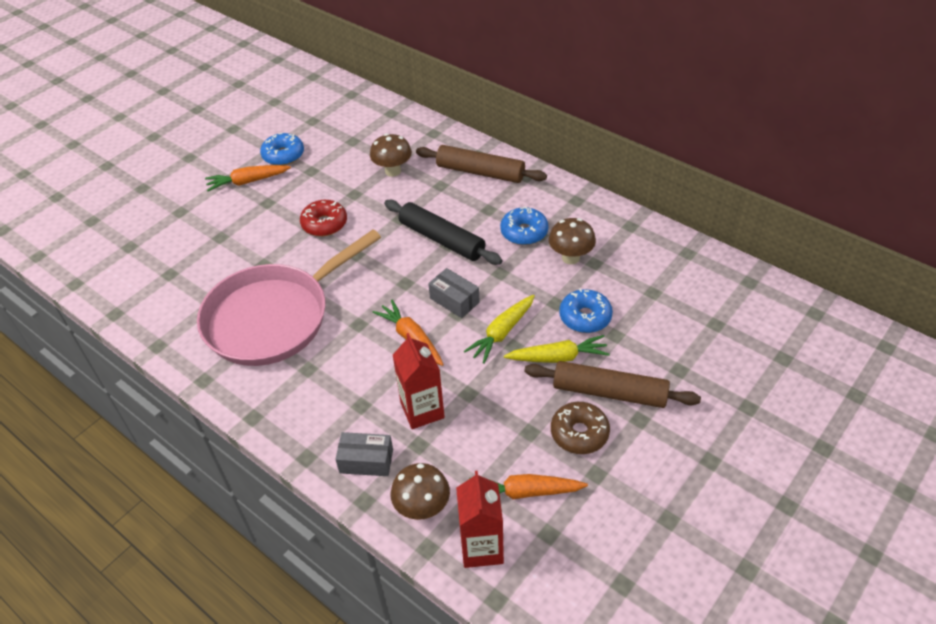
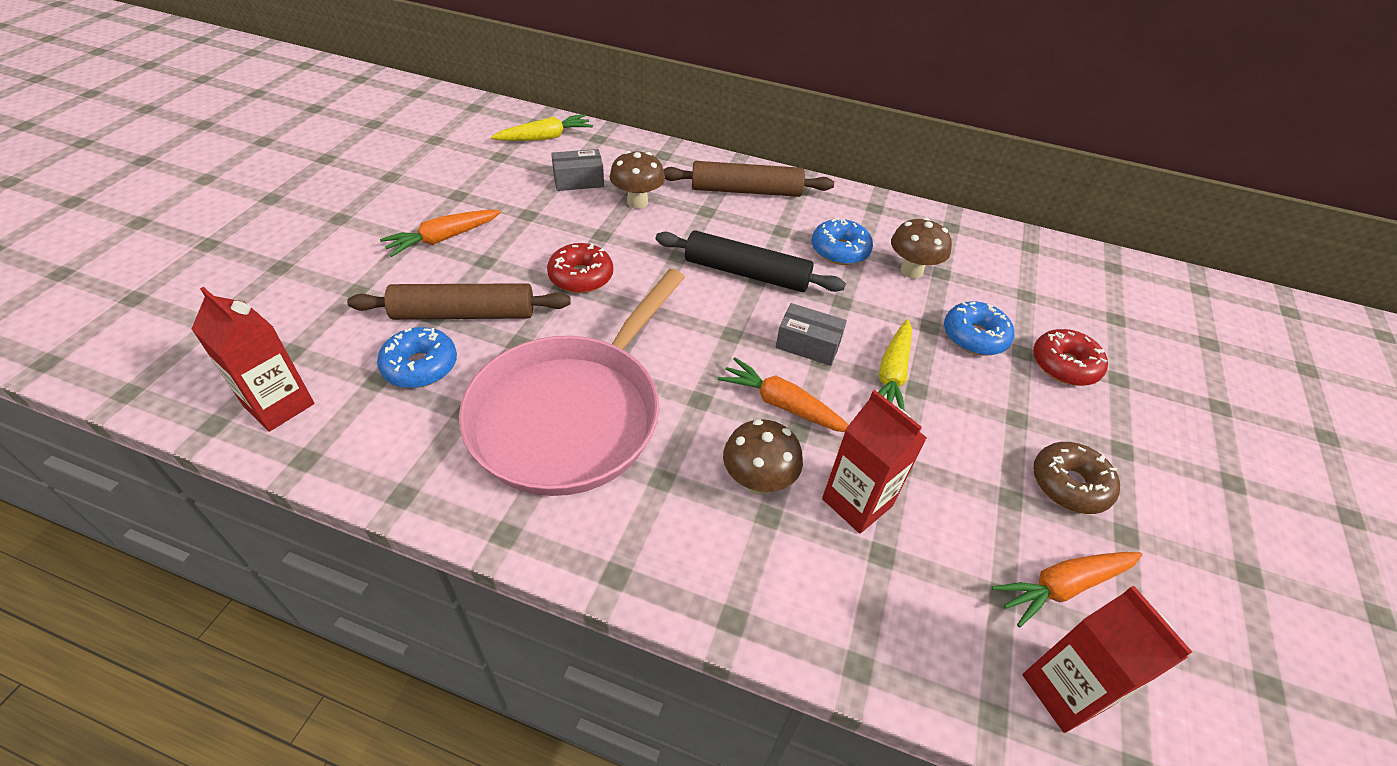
camera: 25 degrees left, 0 degrees up
(112, 279) = (279, 405): none -> red carton
(283, 155) = (479, 200): blue donut -> blue donut (420, 366)
(366, 461) = (825, 600): grey box -> grey box (578, 180)
(422, 508) = (947, 652): brown mushroom -> brown mushroom (757, 482)
(558, 357) = (977, 392): yellow carrot -> yellow carrot (545, 137)
(609, 392) = (1066, 423): brown rolling pin -> brown rolling pin (464, 314)
(641, 351) = (1064, 365): none -> red donut

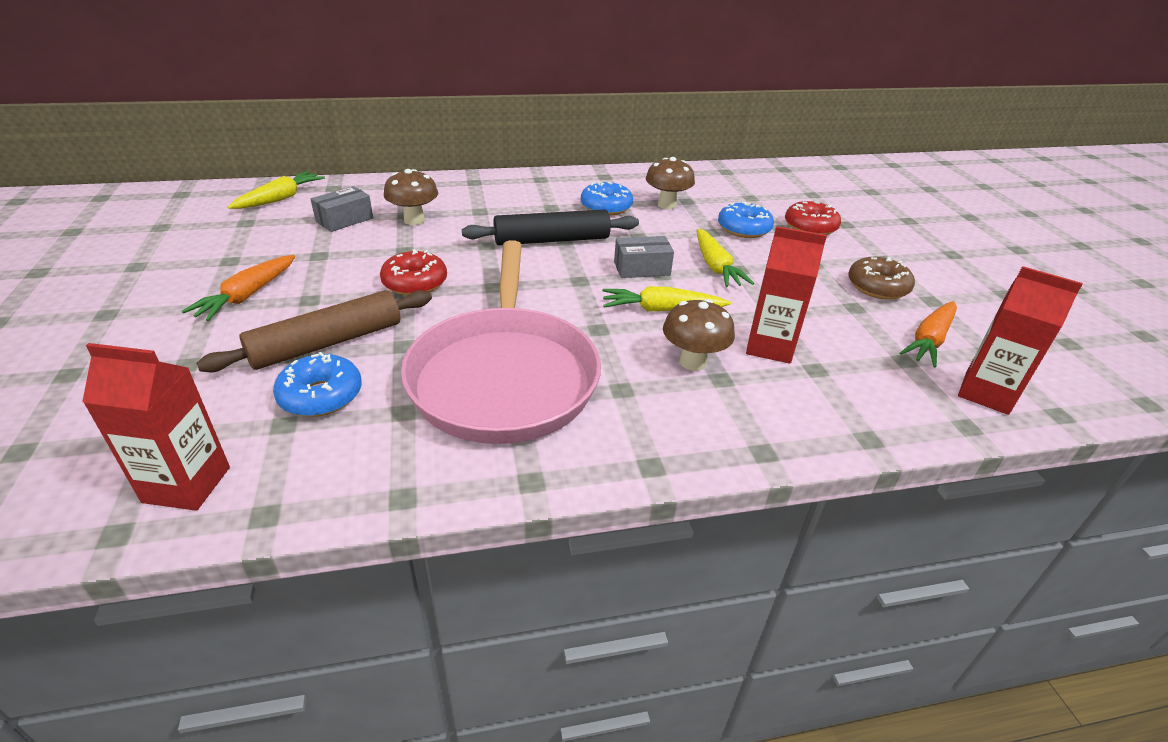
camera: 30 degrees left, 10 degrees down
(746, 190) = (498, 190): brown rolling pin -> none
(782, 405) = (661, 310): orange carrot -> yellow carrot

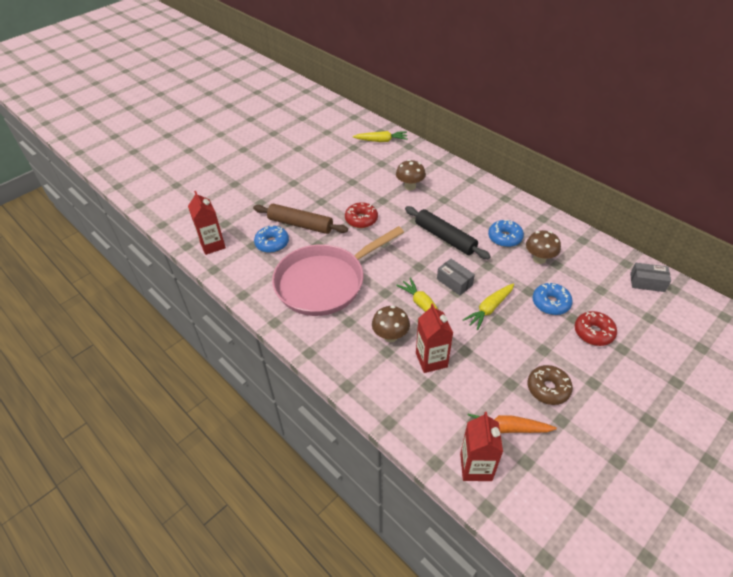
camera: 60 degrees right, 10 degrees up
(247, 296) = (308, 185): orange carrot -> none
(344, 220) = (386, 168): grey box -> grey box (647, 282)

